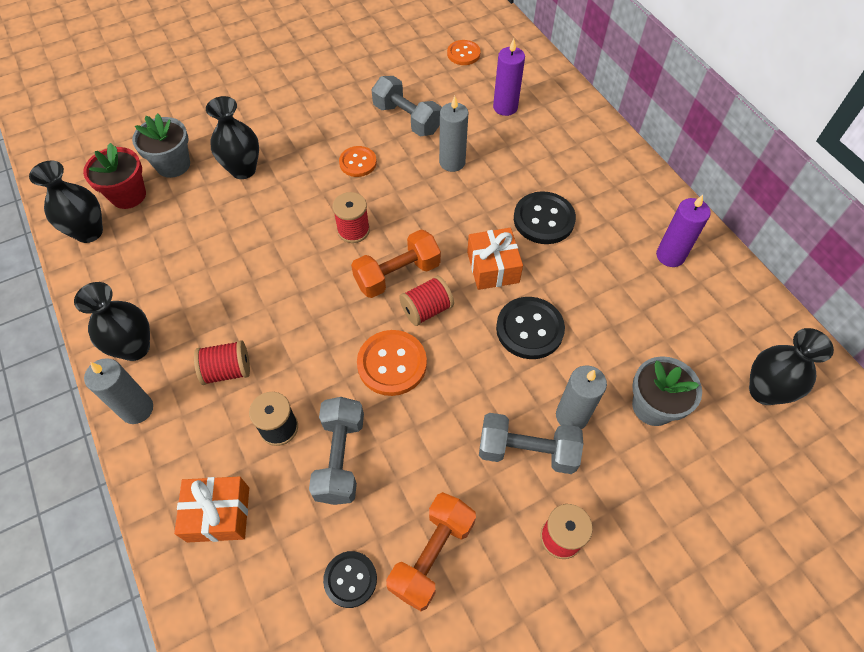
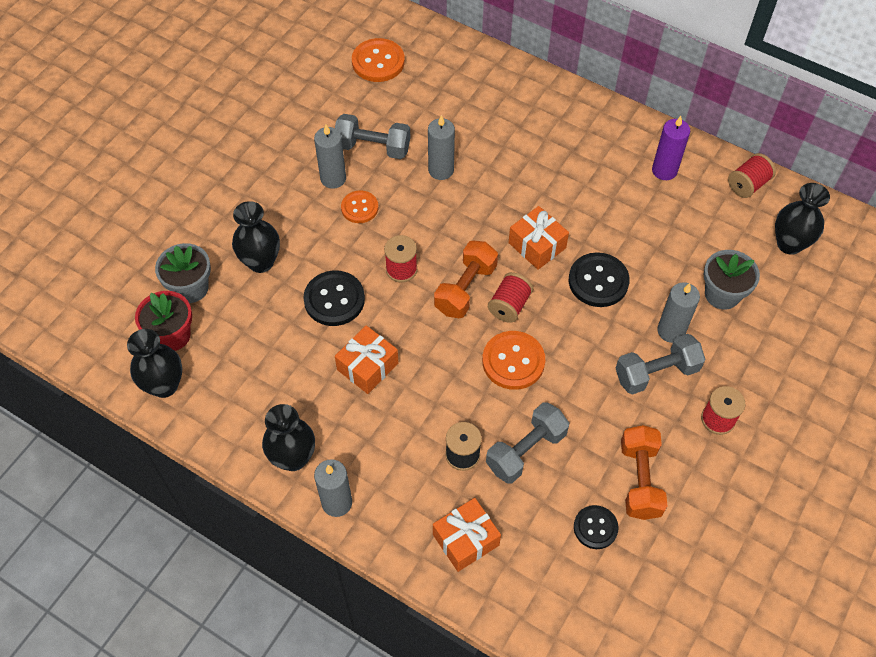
camera: 30 degrees left, 0 degrees up
(227, 370) = (386, 434): red spool -> red spool (748, 184)
(259, 300) = (367, 366): none -> orange gift
(340, 458) = (526, 450): grey dumbbell -> grey dumbbell turned 75 degrees clockwise
(354, 129) = (333, 178): none -> grey candle
(463, 54) = (378, 62): orange button -> orange button, size x1.55
(505, 107) = (451, 98): purple candle -> none
(543, 219) = (550, 186): black button -> black button (334, 299)

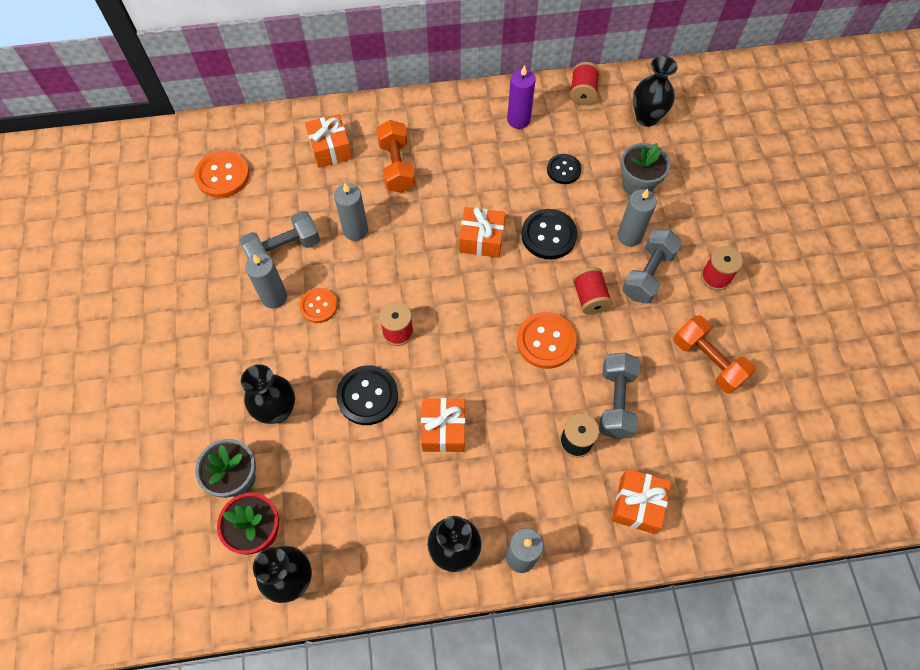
camera: 40 degrees left, 5 degrees up
(465, 289) = (460, 311): orange dumbbell -> orange dumbbell (396, 166)
(480, 94) = (330, 149): none -> orange gift
(509, 305) = (504, 300): red spool -> red spool (589, 298)
(595, 528) = (712, 420): black button -> black button (563, 170)

